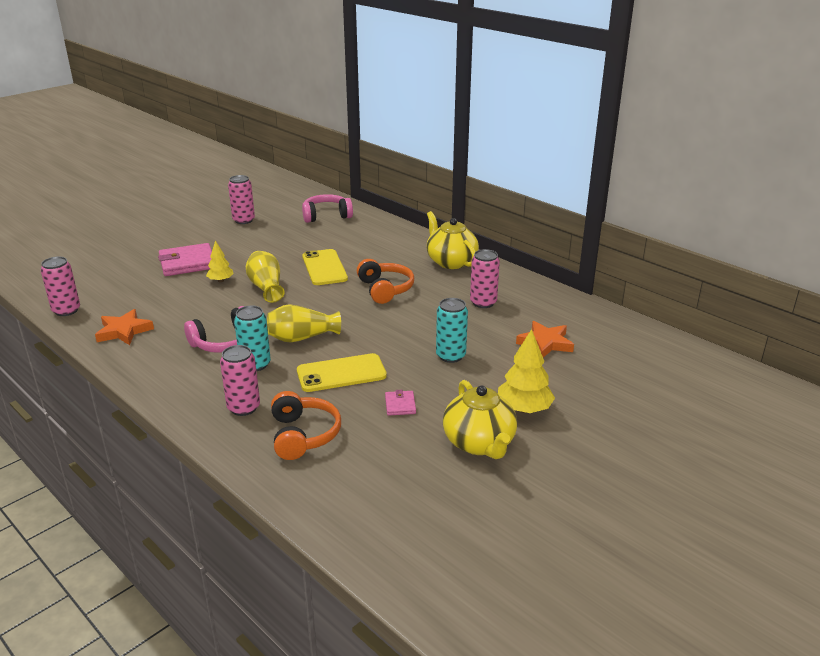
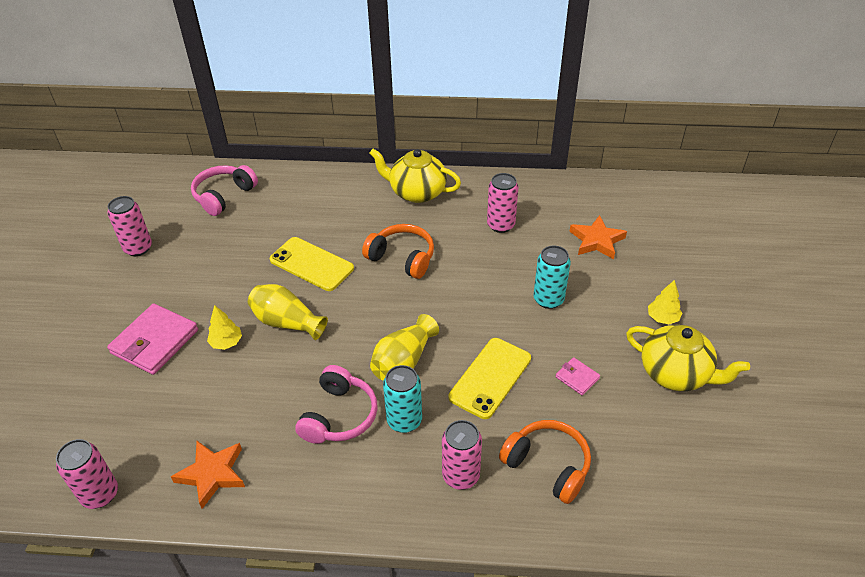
camera: 40 degrees left, 15 degrees up
(524, 409) = (662, 318): yellow tree -> yellow tree, size x0.61

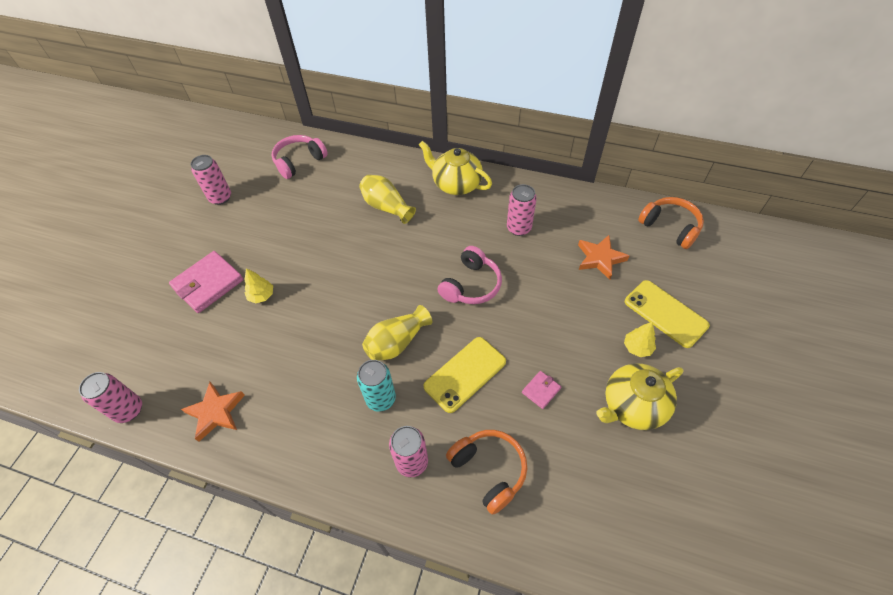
camera: 15 degrees right, 10 degrees up
(287, 322) = (314, 287): yellow vase -> yellow vase (386, 207)
(311, 264) = (349, 237): yellow phone -> yellow phone (665, 313)
(339, 416) = (329, 382): pink headphones -> pink headphones (471, 285)
(402, 258) = (425, 244): orange headphones -> orange headphones (670, 227)
(548, 299) = (539, 308): turquoise can -> none
(577, 377) = (541, 390): pink wallet -> pink wallet turned 75 degrees clockwise
(675, 373) = (632, 406): yellow teapot -> yellow teapot turned 105 degrees clockwise

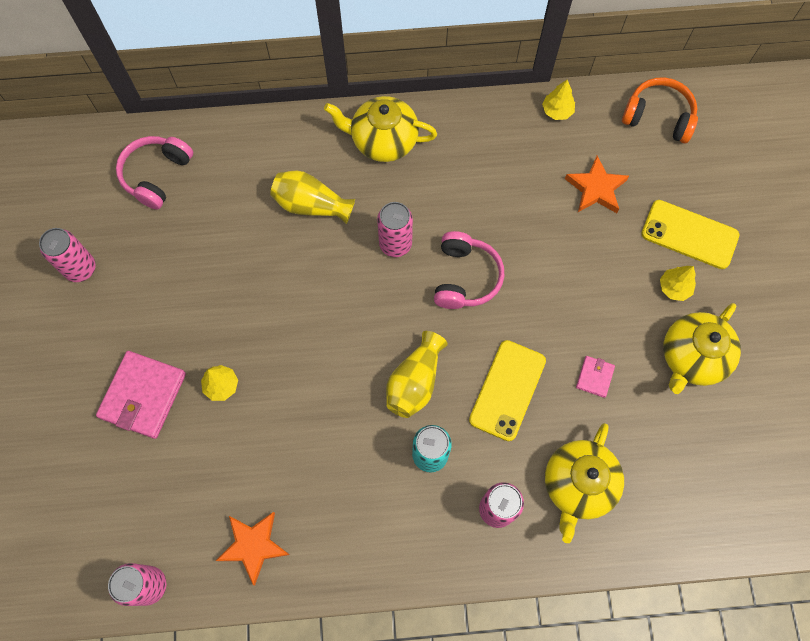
camera: 25 degrees left, 15 degrees up
(489, 470) = (578, 485): orange headphones -> yellow teapot
(519, 228) = (487, 179): pink can -> pink can (395, 244)
(591, 202) = (557, 111): none -> yellow tree

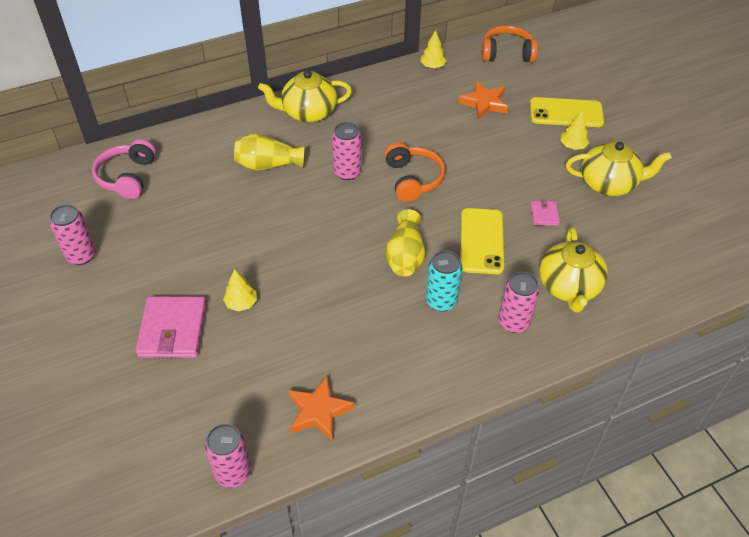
camera: 20 degrees left, 20 degrees down
(465, 277) = (413, 179): pink headphones -> orange headphones
(692, 357) = (609, 183): yellow teapot -> yellow teapot turned 105 degrees counterclockwise

